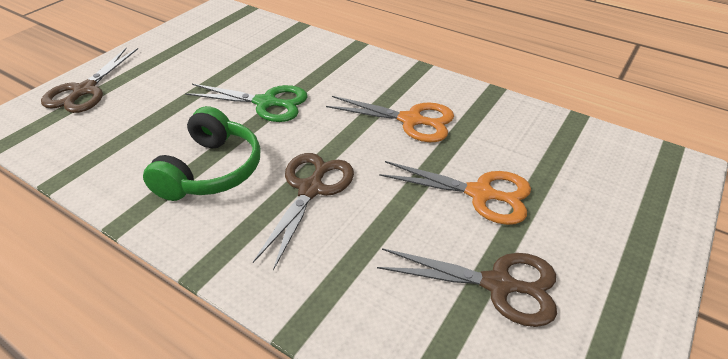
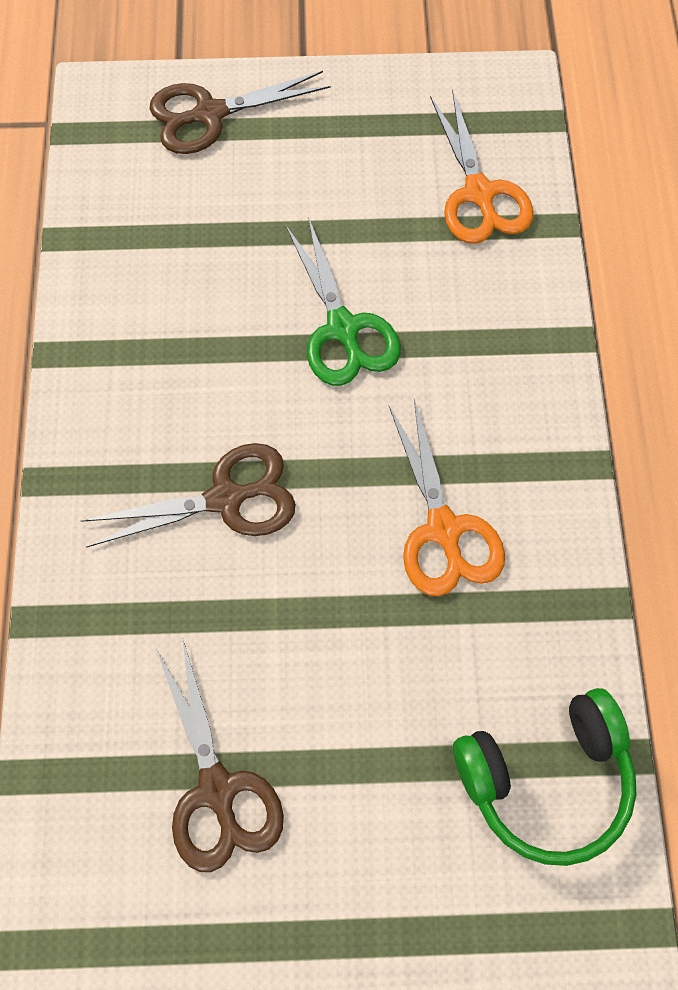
camera: 55 degrees right, 25 degrees up
(211, 170) = (180, 371): green headphones -> green headphones (546, 779)
(480, 194) = (355, 698): orange scissors -> orange scissors (479, 194)

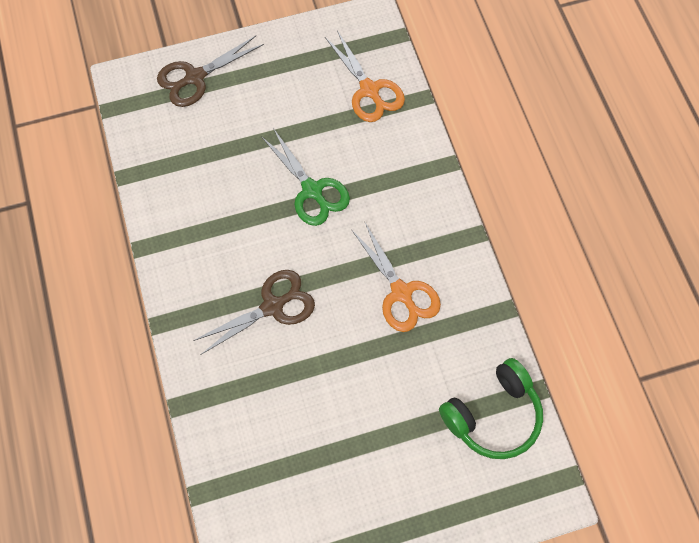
camera: 15 degrees left, 0 degrees up
(217, 790) = (315, 469): brown scissors -> none

